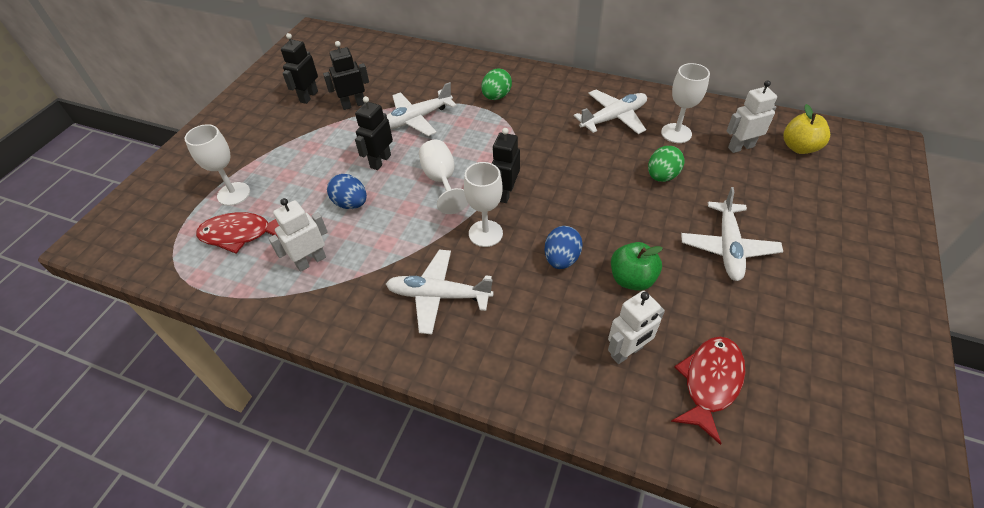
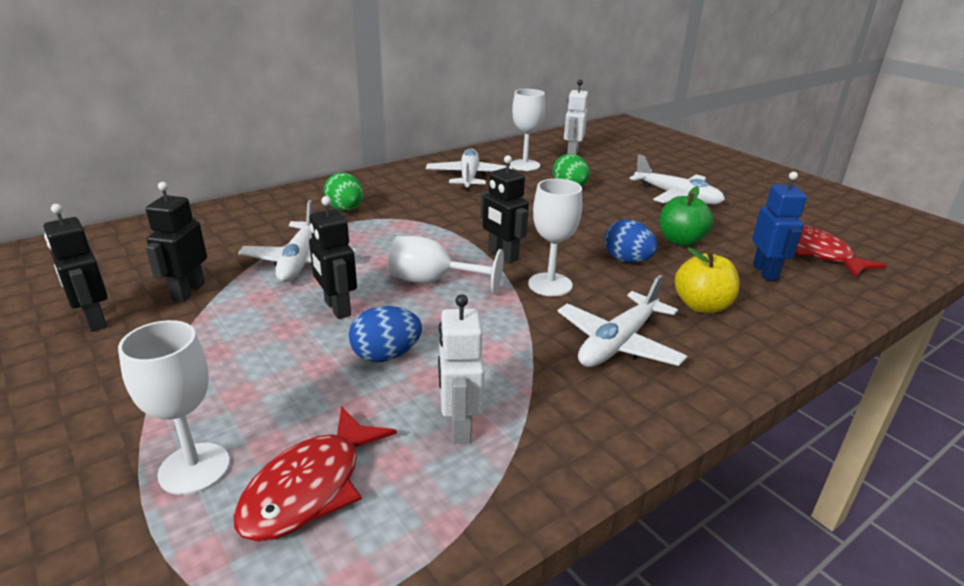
camera: 60 degrees left, 20 degrees down
(627, 352) = (765, 272): white robot -> blue robot
(799, 147) = (596, 141): yellow apple -> yellow apple (702, 306)

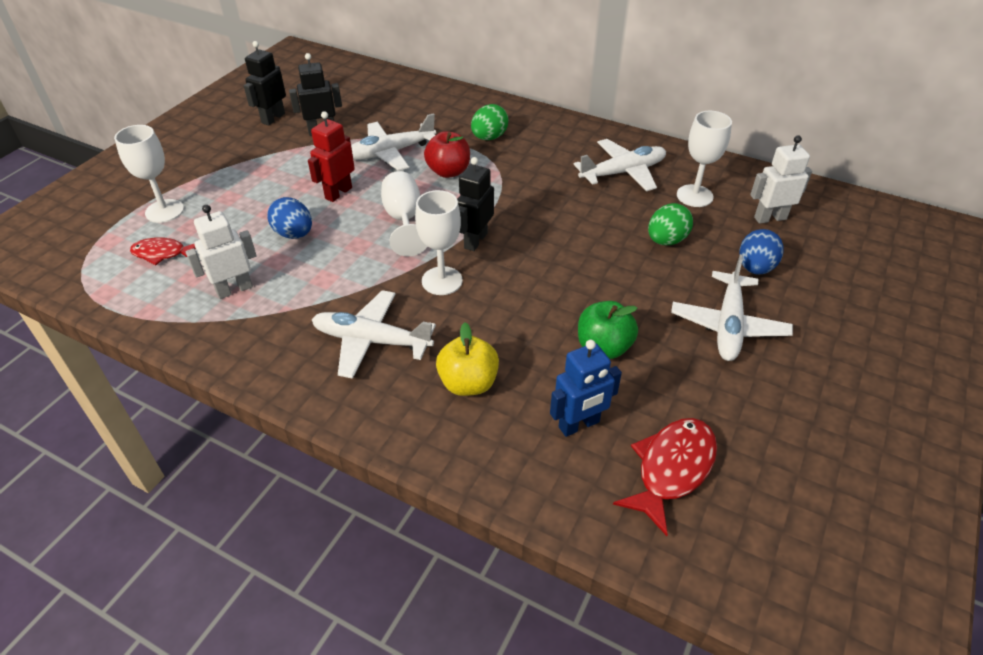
camera: 65 degrees right, 15 degrees up
(310, 487) = (163, 253): red fish -> red fish, size x0.65
(337, 308) = (338, 193): black robot -> red robot
(377, 240) = (448, 171): none -> red apple
(627, 260) = (525, 317): blue egg -> blue egg (755, 268)

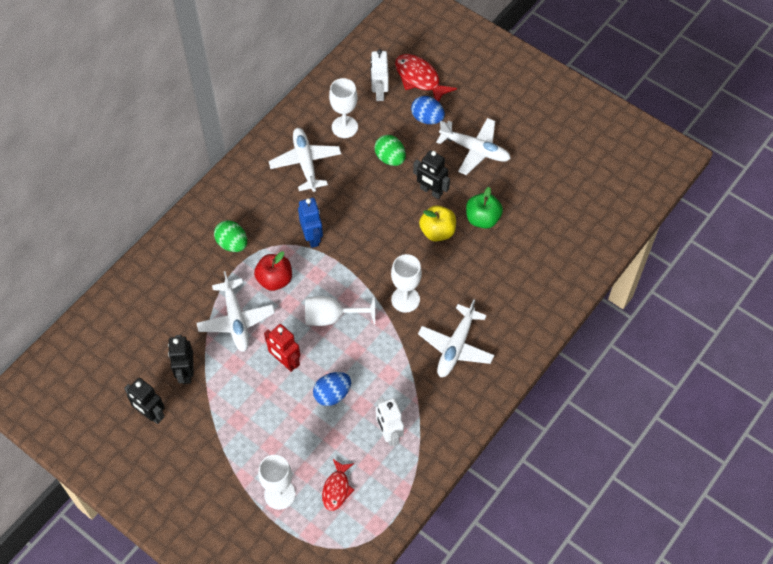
camera: 80 degrees left, 15 degrees up
(468, 383) = (500, 296): yellow apple -> yellow apple (437, 232)
(475, 240) = (366, 273): black robot -> black robot (431, 191)
(579, 425) = (539, 245): blue robot -> blue robot (312, 237)
(671, 469) = (573, 209): red fish -> red fish (419, 79)

